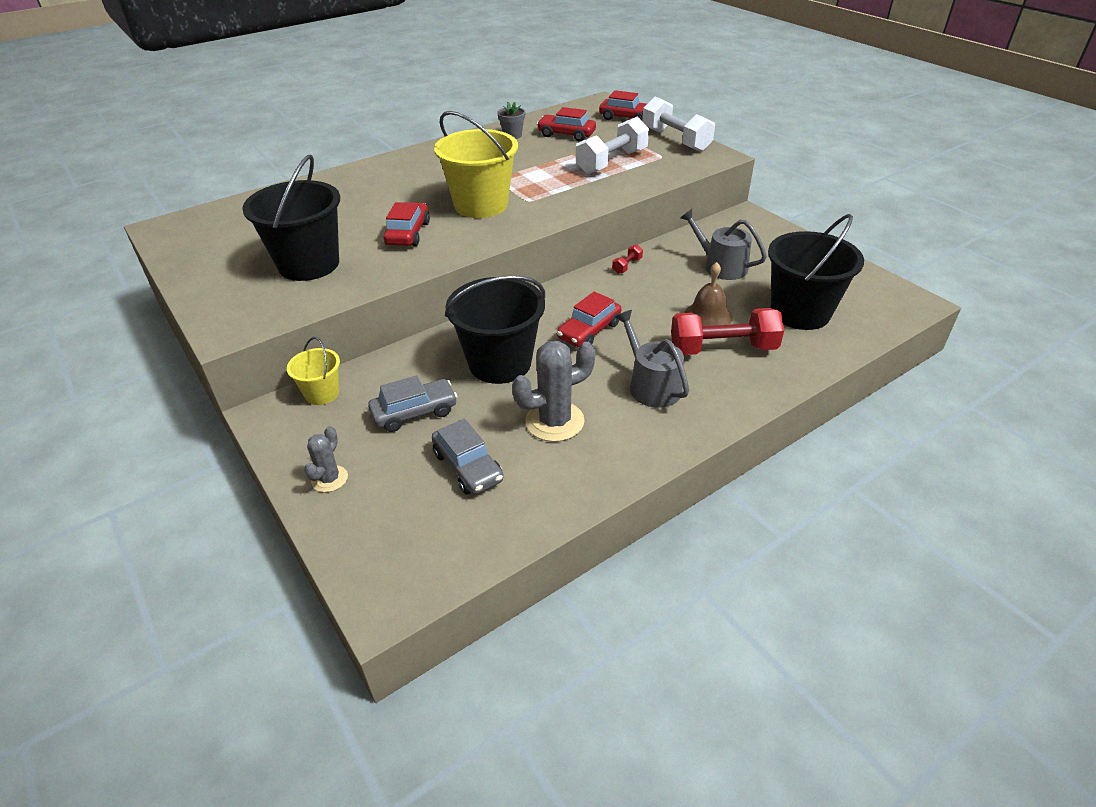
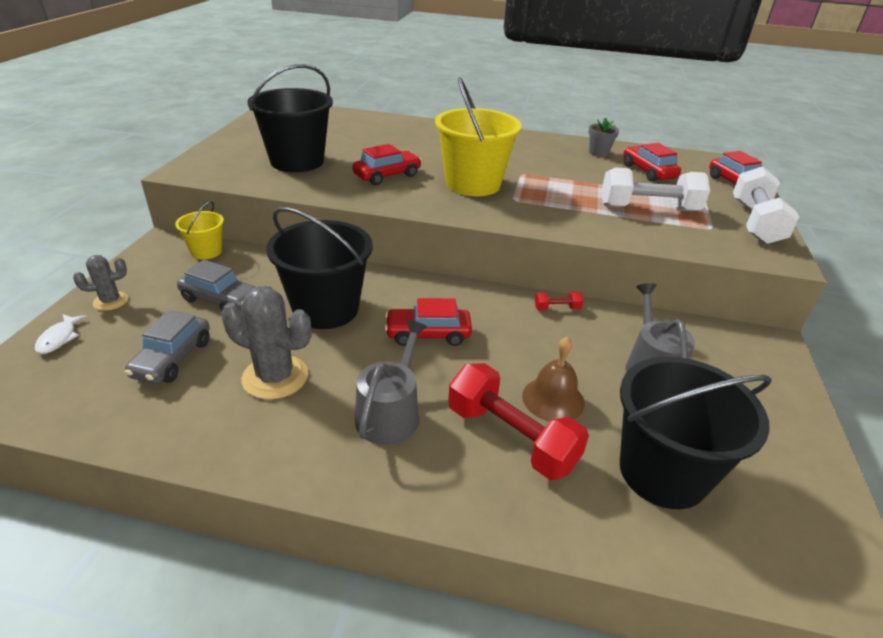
camera: 45 degrees right, 5 degrees down
(352, 528) = (59, 338): none -> white fish

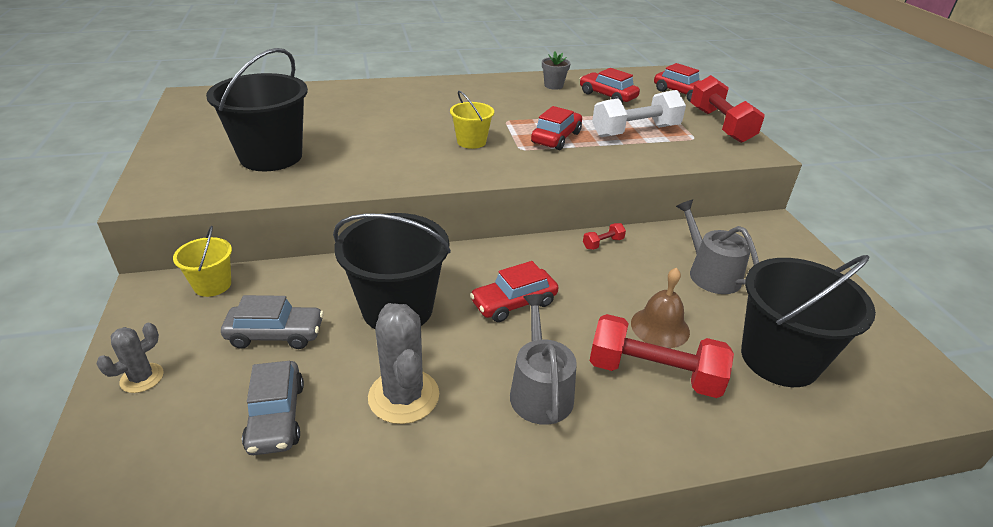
camera: 25 degrees left, 0 degrees up
(59, 338) = (112, 443): white fish -> none
(275, 377) = (404, 396): grey cactus -> grey cactus turned 75 degrees clockwise
(387, 175) = (381, 151): red car -> red car (556, 138)
(473, 184) = (471, 142): yellow bucket -> yellow bucket, size x0.52
(755, 223) = (720, 125): white dumbbell -> red dumbbell

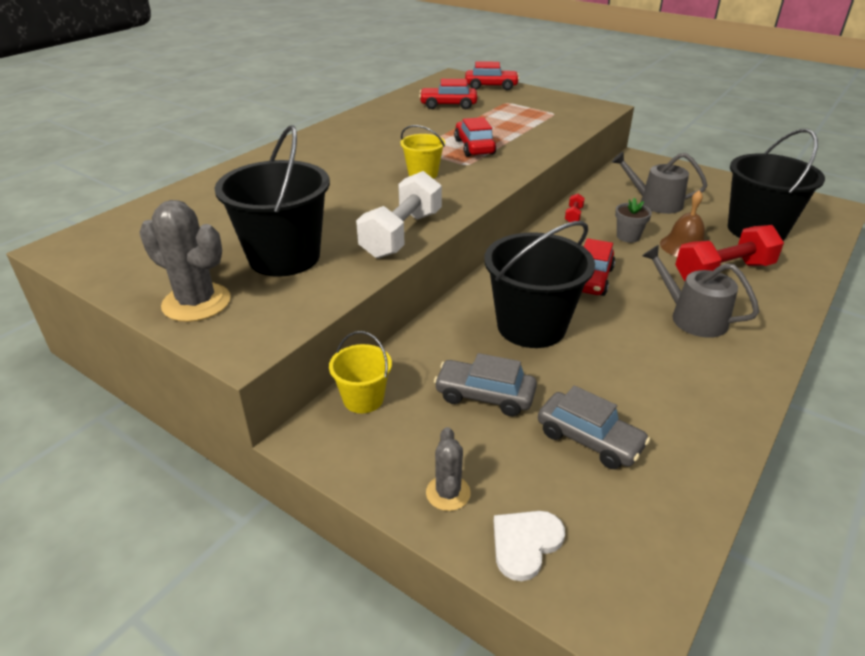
camera: 40 degrees left, 0 degrees up
(115, 446) = (525, 543): none -> white heart
(275, 334) = (484, 396): grey car -> grey car turned 120 degrees counterclockwise
(404, 396) = (634, 372): grey cactus -> grey cactus (196, 302)
(553, 86) = (396, 111): grey flower pot -> grey flower pot (628, 236)
(635, 131) = (513, 122): white dumbbell -> white dumbbell (402, 234)
(720, 125) = (552, 99): red dumbbell -> none

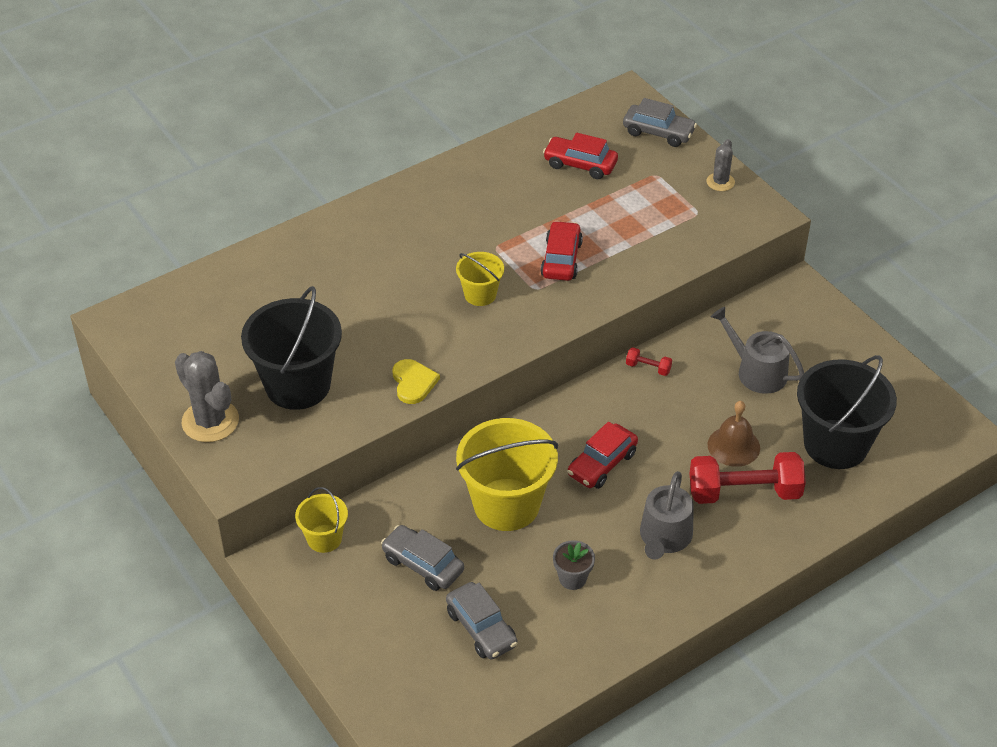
camera: 20 degrees right, 10 degrees up
(402, 234) = (413, 382): white dumbbell -> yellow heart
(448, 493) = (349, 638): grey cactus -> grey cactus (720, 182)
(491, 86) = (658, 132): red car -> grey car
(525, 543) = (383, 690): white heart -> none
(531, 326) = (506, 504): black bucket -> yellow bucket
(573, 215) = (648, 368): red dumbbell -> red dumbbell turned 75 degrees clockwise
(628, 236) = (684, 416): grey flower pot -> grey flower pot (572, 578)
(692, 317) = (664, 537): grey watering can -> grey watering can turned 135 degrees counterclockwise

